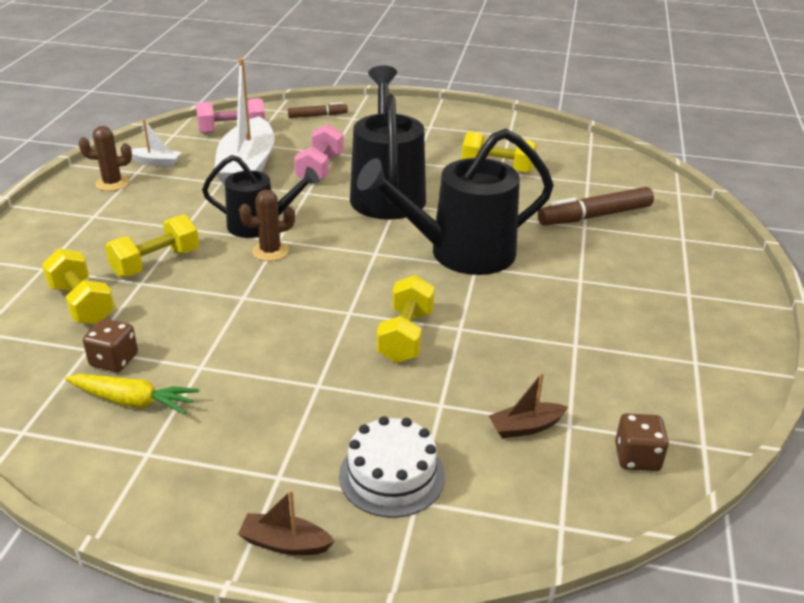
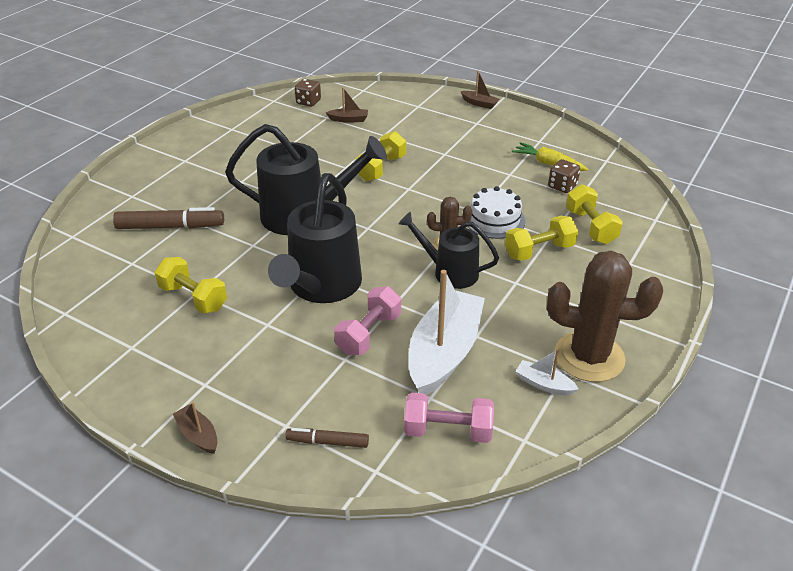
camera: 160 degrees left, 5 degrees up
(112, 183) = (589, 357): brown cactus -> brown cactus, size x1.98
(392, 475) = (424, 114): white cake -> white cake (495, 220)
(409, 107) = (198, 435): none -> brown boat

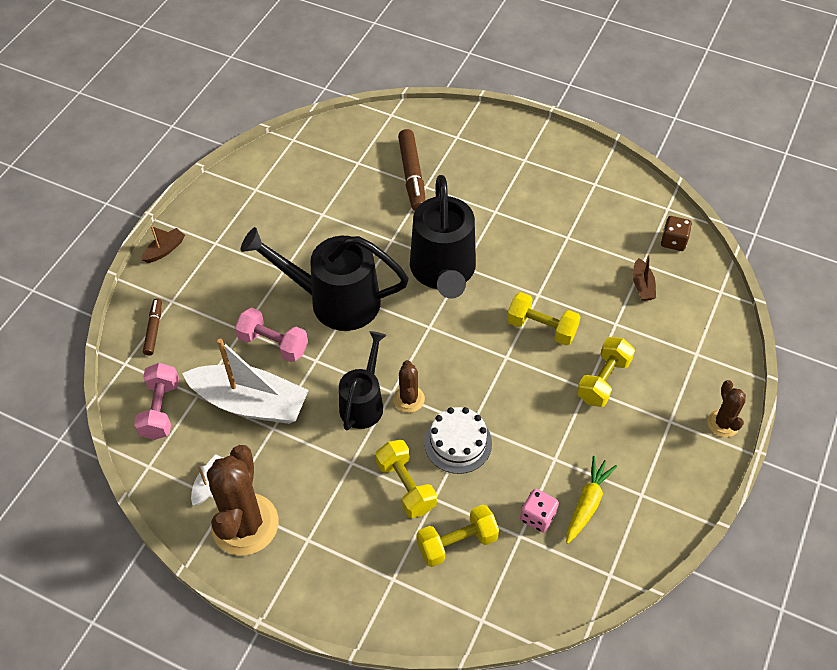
camera: 85 degrees right, 15 degrees up
(194, 298) = (315, 214): yellow dumbbell -> yellow dumbbell (603, 380)
(479, 103) = (723, 423): brown boat -> brown cactus
(562, 186) = (537, 516): brown dice -> pink dice

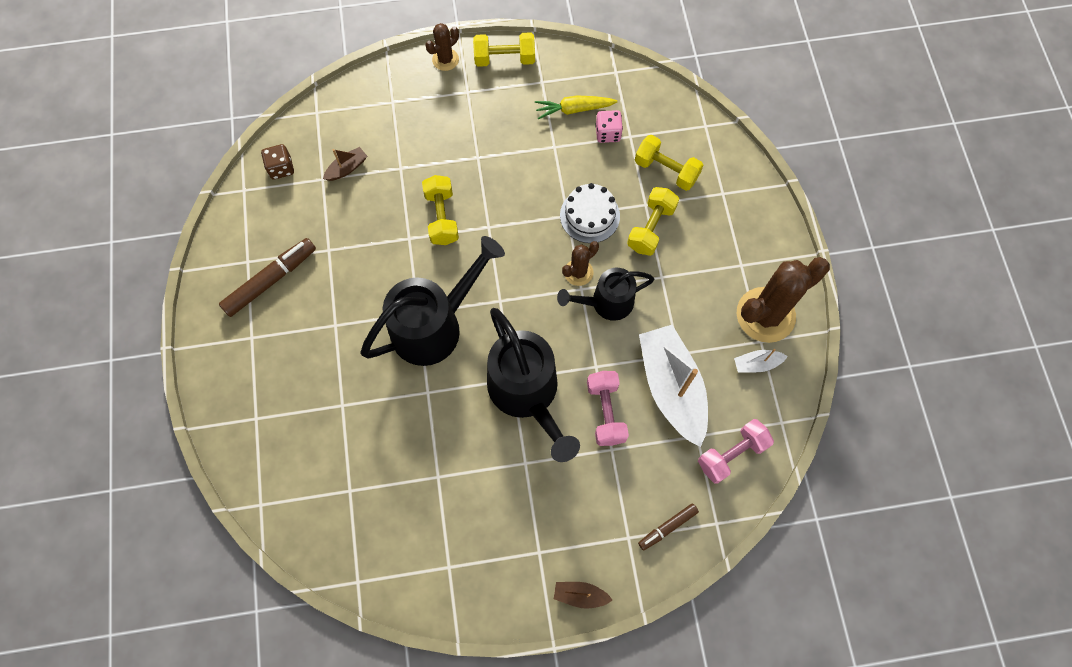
camera: 125 degrees left, 15 degrees up
(412, 175) = (335, 427): brown marker -> brown marker (270, 280)
(603, 380) = (462, 150): yellow dumbbell -> yellow dumbbell (504, 59)

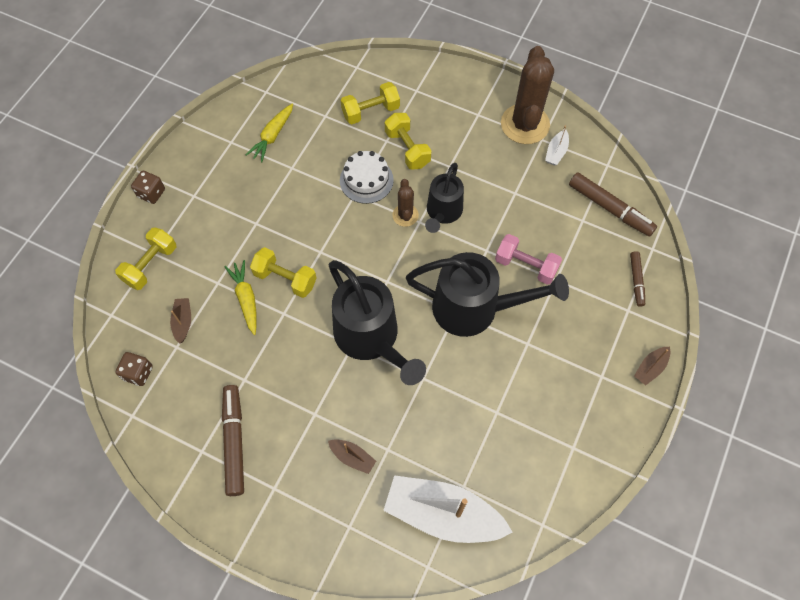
camera: 55 degrees left, 5 degrees down
(316, 381) = (352, 457): none -> brown boat
(401, 200) = (246, 299): none -> yellow carrot
(435, 325) = (371, 339): black watering can -> black watering can turned 150 degrees clockwise
(445, 60) = (151, 193): brown cactus -> brown dice
(504, 59) = (188, 153): yellow dumbbell -> yellow dumbbell (150, 265)
(608, 133) = (310, 127): pink dice -> none
(671, 388) = (537, 213): white boat -> white boat (443, 514)
(731, 454) = (609, 208): pink dumbbell -> brown marker

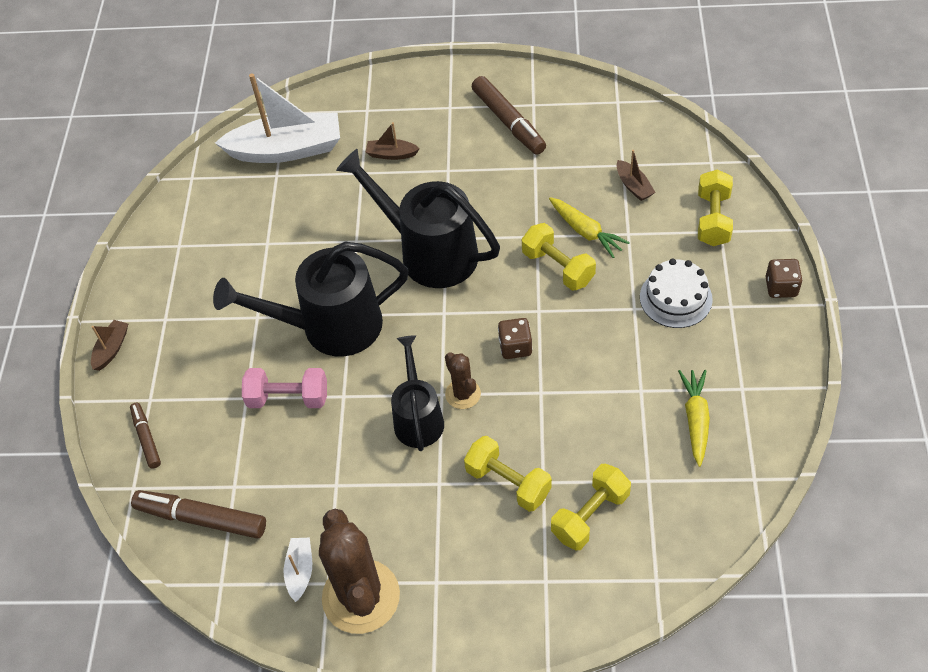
camera: 160 degrees right, 10 degrees down
(138, 373) = (640, 131): brown dice -> brown dice (515, 347)
(285, 279) = (558, 267): yellow dumbbell -> yellow dumbbell turned 45 degrees clockwise
(366, 180) = (537, 416): white cake -> white cake (675, 298)

